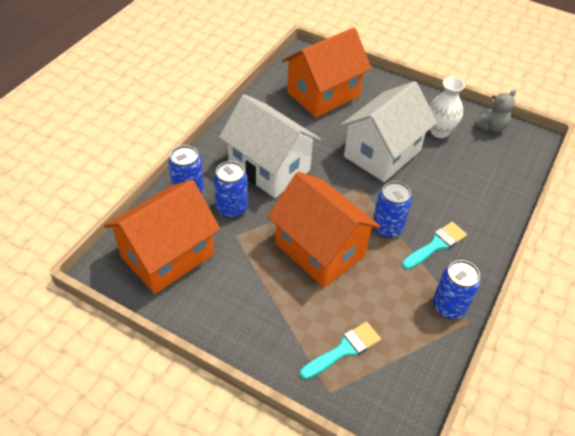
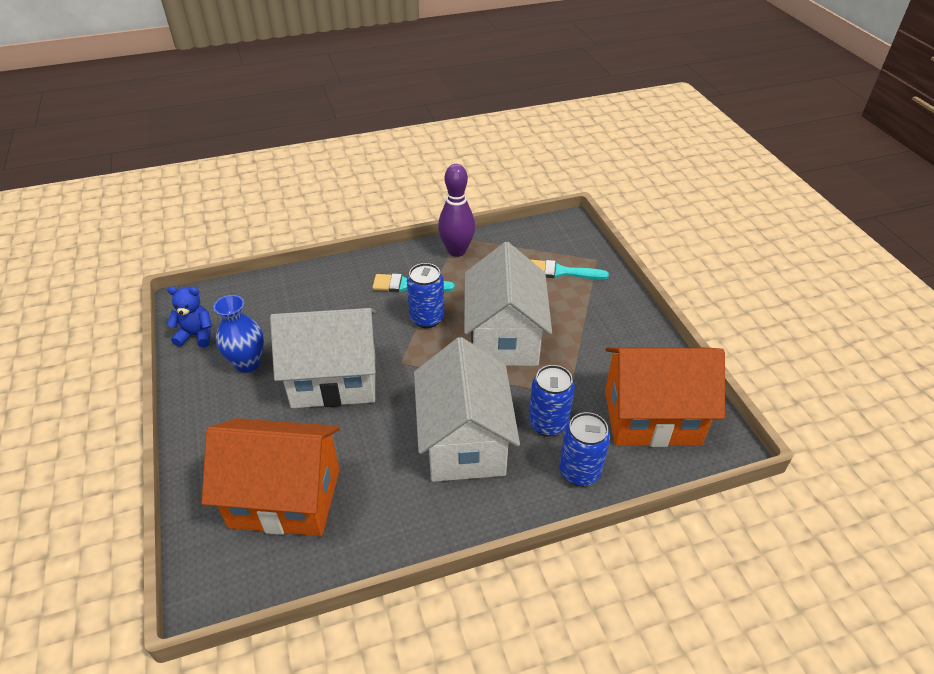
camera: 135 degrees left, 5 degrees down
(320, 250) = (504, 337): orange house -> white house
(439, 131) = (247, 363): white vase -> blue vase
(448, 307) = (457, 251): blue can -> purple bowling pin
(491, 127) = (196, 335): grey teddy bear -> blue teddy bear

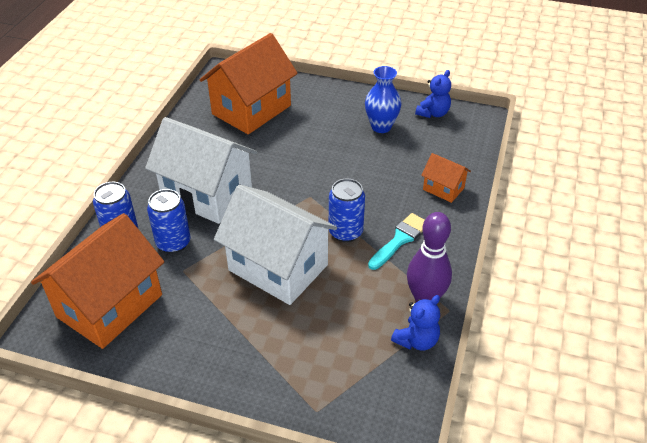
camera: 125 degrees right, 0 degrees up
(321, 285) = (443, 188): none -> orange house
(334, 380) = (326, 158): white house -> none
(497, 242) = (416, 340): none -> blue teddy bear
(561, 272) = (324, 364): turquoise brush -> none

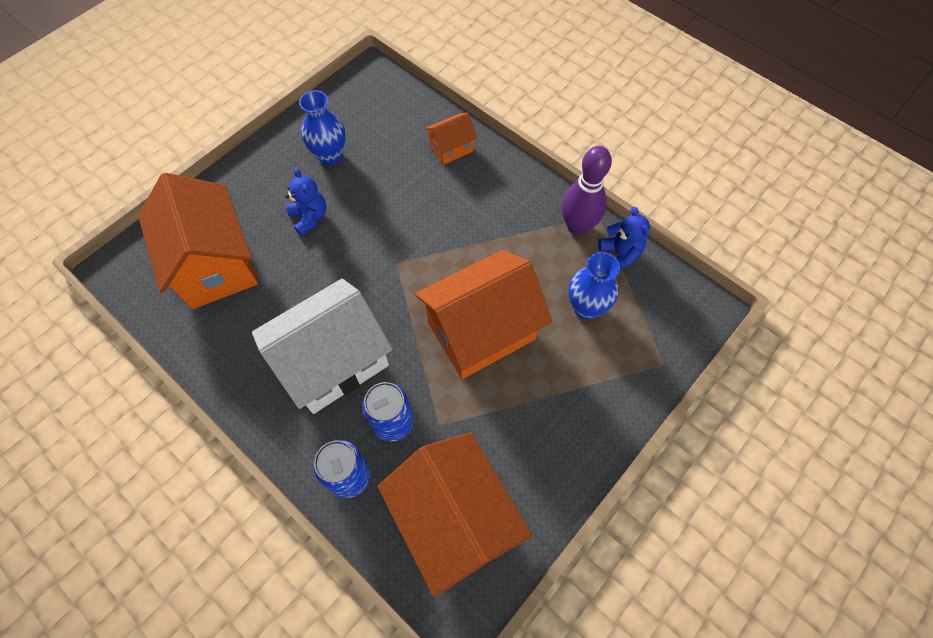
camera: 65 degrees left, 20 degrees up
(278, 267) = (481, 331): white house -> orange house
(342, 331) = (586, 307): none -> blue vase
(345, 232) = (464, 253): blue can -> none
(400, 239) = (498, 213): turquoise brush -> none
(433, 113) = (339, 104): blue teddy bear -> blue teddy bear (309, 217)

